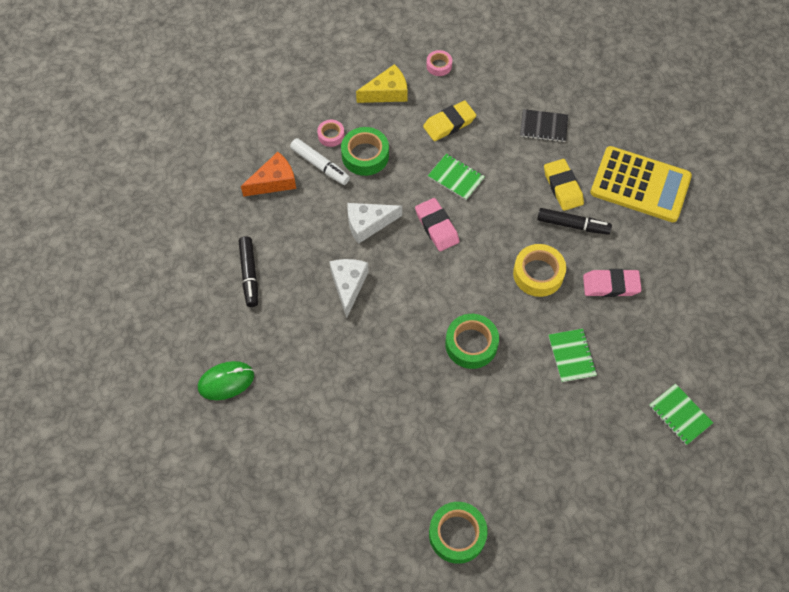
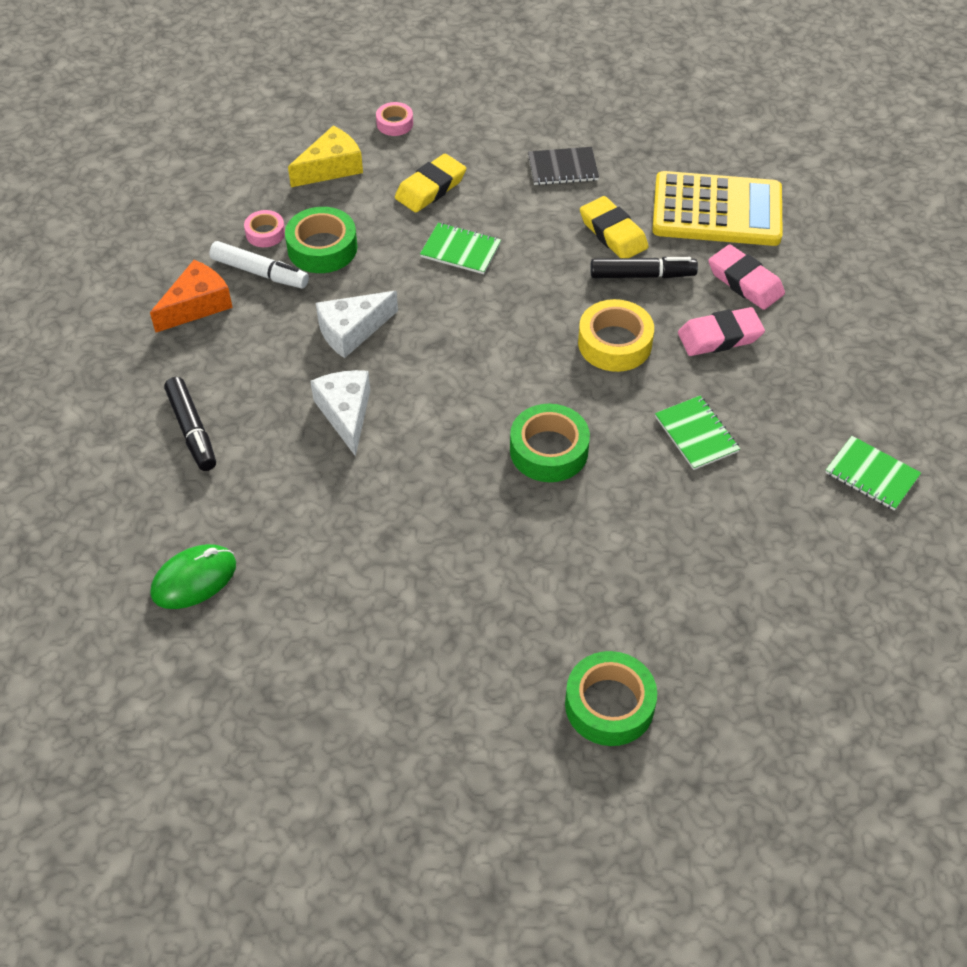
camera: 15 degrees left, 10 degrees down
(437, 227) = (452, 314): pink eraser -> pink eraser (745, 282)

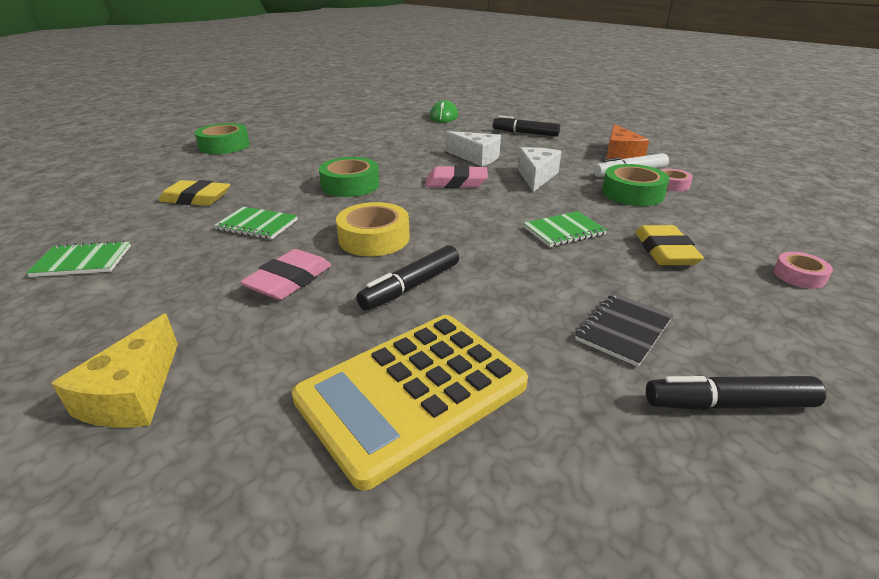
camera: 135 degrees right, 20 degrees down
(331, 168) = (739, 226): yellow cheese -> yellow cheese (133, 394)
(580, 116) = (728, 404): none -> black marker
(613, 233) = (483, 303): yellow eraser -> yellow eraser (196, 199)
(745, 282) = (303, 334): pink eraser -> pink eraser (456, 182)

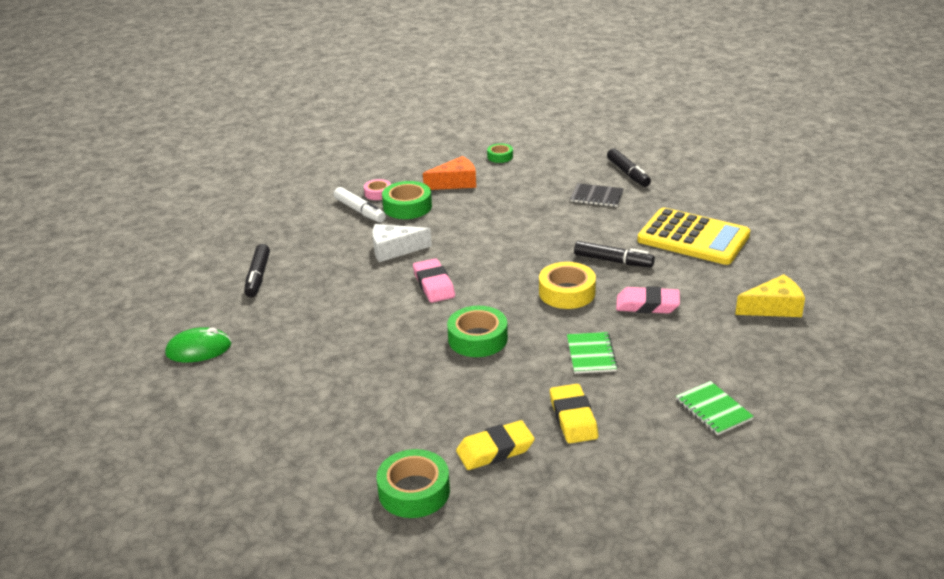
camera: 110 degrees left, 0 degrees up
(476, 157) = (358, 289): white cheese -> none
(564, 231) = (496, 224): green notebook -> none
(620, 154) = (309, 219): orange cheese -> orange cheese (455, 183)
(664, 251) = (499, 191): yellow eraser -> yellow eraser (495, 450)
(799, 276) = (500, 157): pink tape -> green tape

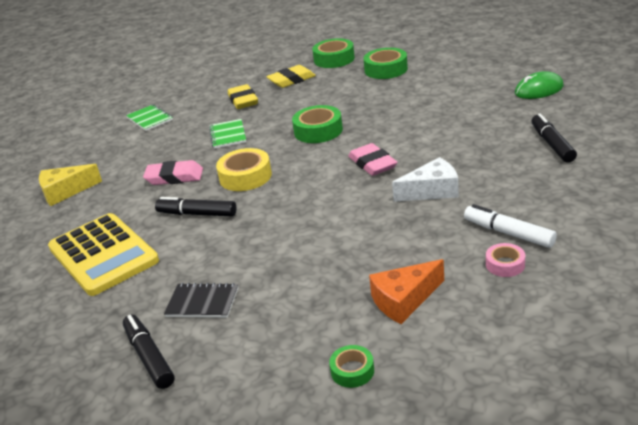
camera: 175 degrees right, 0 degrees up
(407, 207) = (450, 248): green tape -> green tape (386, 69)
(693, 238) = (103, 255): yellow calculator -> yellow calculator turned 150 degrees counterclockwise

